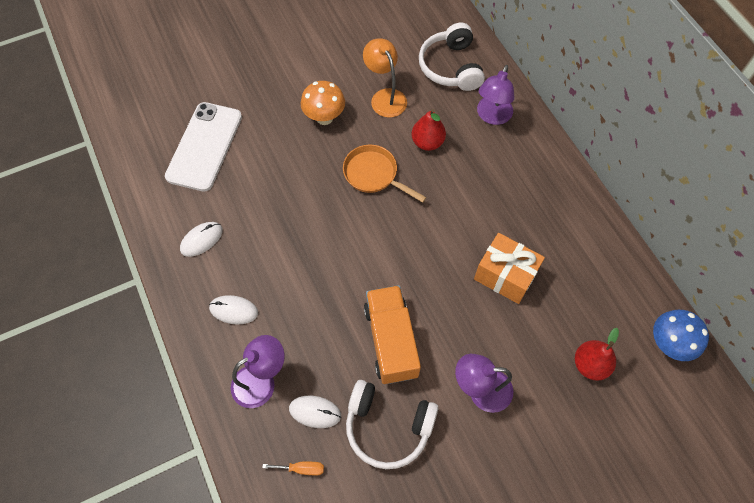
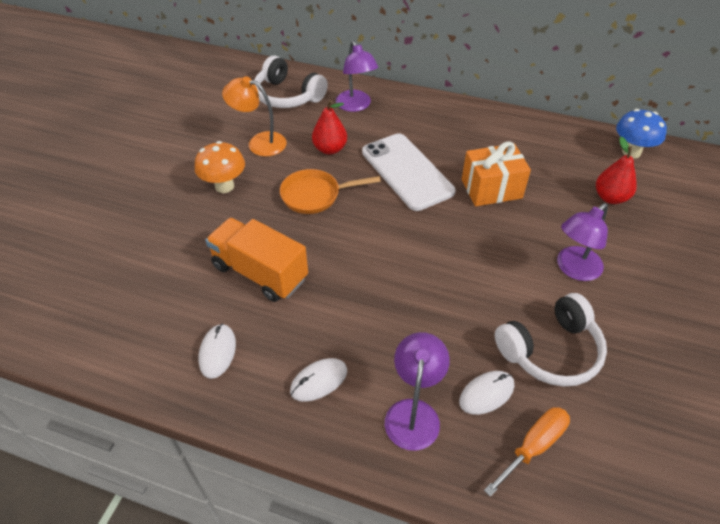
camera: 45 degrees left, 15 degrees down
(204, 146) = (131, 279): white phone -> white phone (407, 171)
(302, 468) = (533, 446): orange screwdriver -> orange screwdriver, size x1.59
(391, 341) = (474, 291): orange truck -> orange truck (260, 272)

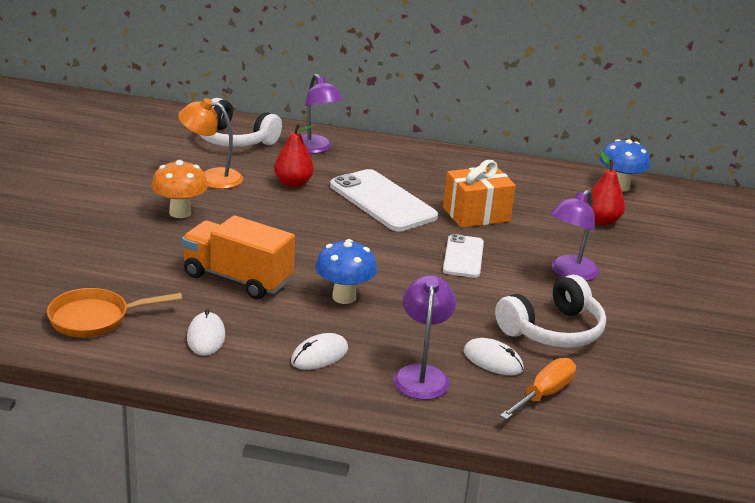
camera: 10 degrees left, 20 degrees down
(315, 195) = (284, 220): orange pan -> orange pan (95, 319)
(354, 299) = (344, 297): none -> blue mushroom
(473, 245) = (463, 257): none -> white phone
(486, 393) = (493, 360): white mouse -> white mouse turned 75 degrees clockwise

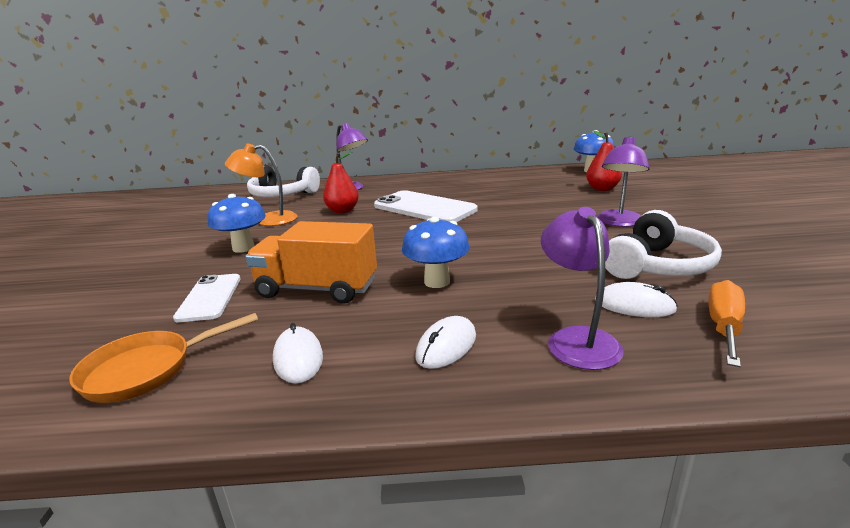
camera: 10 degrees left, 5 degrees down
(180, 213) = (243, 248): orange mushroom -> blue mushroom
(463, 257) = (521, 229): white phone -> white phone (210, 298)
(476, 214) = (505, 202): orange gift -> none

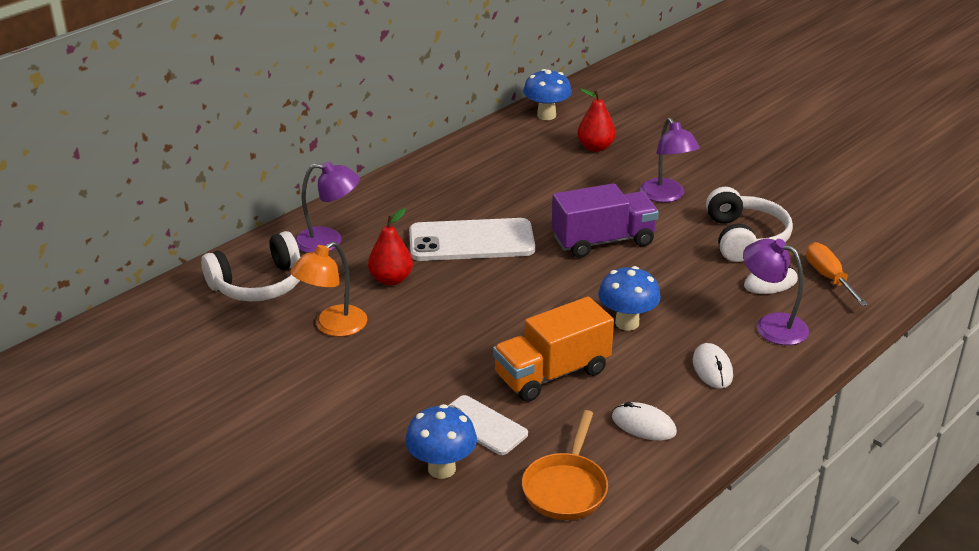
camera: 45 degrees left, 10 degrees up
(243, 248) = (392, 370): blue mushroom -> blue mushroom (442, 468)
(515, 231) = (603, 241): none -> purple truck

